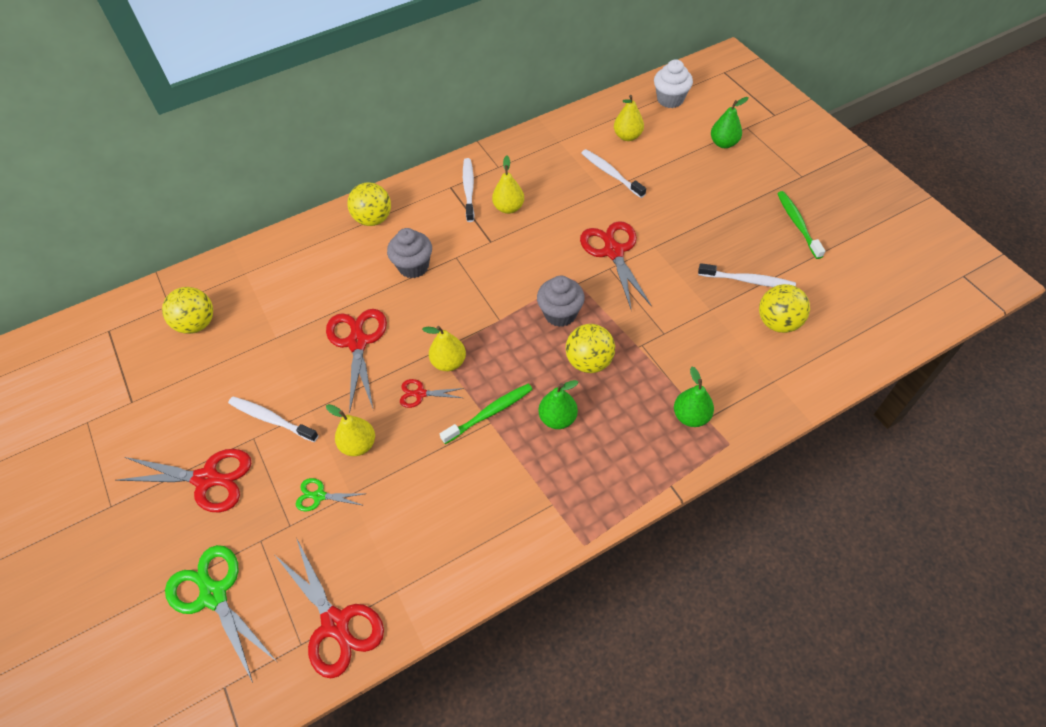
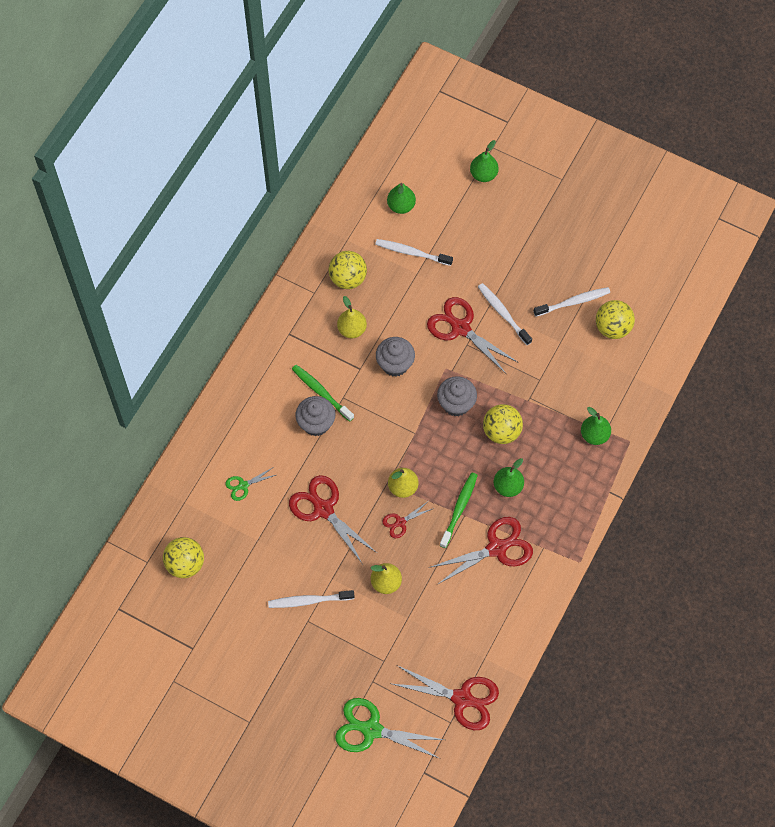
camera: 35 degrees left, 10 degrees up
(206, 479) = (300, 666): red scissors -> red scissors (496, 548)
(319, 496) = (387, 631): green scissors -> green scissors (243, 485)
(373, 219) = (249, 398): yellow ball -> yellow ball (348, 278)
(468, 189) = (306, 328): white toothbrush -> white toothbrush (503, 313)
(526, 253) = (395, 364): none -> grey cupcake
(627, 136) = (401, 206): yellow pear -> green pear
(670, 99) = (412, 146): white cupcake -> none
(797, 224) = (582, 230): green toothbrush -> green toothbrush (321, 392)

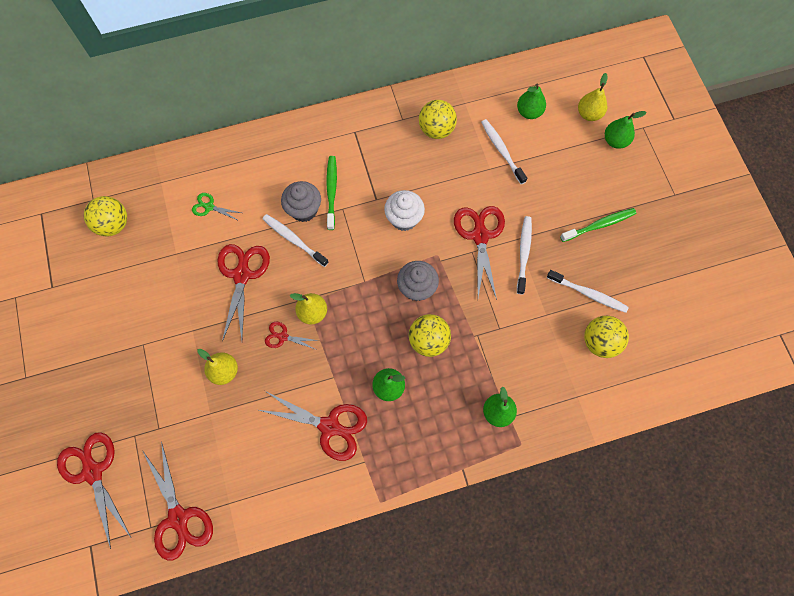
camera: 45 degrees right, 5 degrees up
(309, 601) = (159, 331): white toothbrush -> white toothbrush (294, 240)
(352, 329) = (400, 167): yellow pear -> yellow pear (589, 114)
(371, 730) = (93, 472): green scissors -> red scissors
(395, 364) = (404, 219): grey cupcake -> white cupcake
(459, 509) = (335, 368): green toothbrush -> green toothbrush (599, 225)

